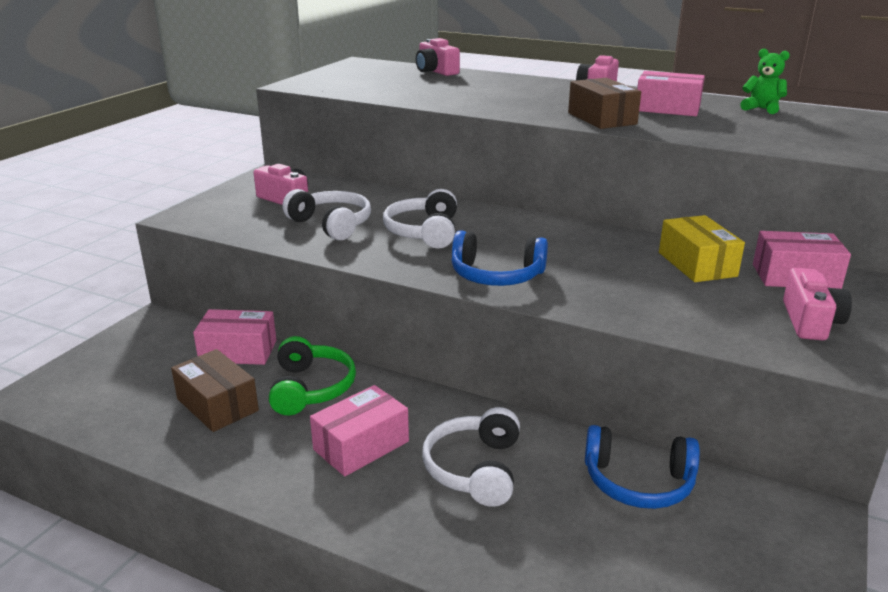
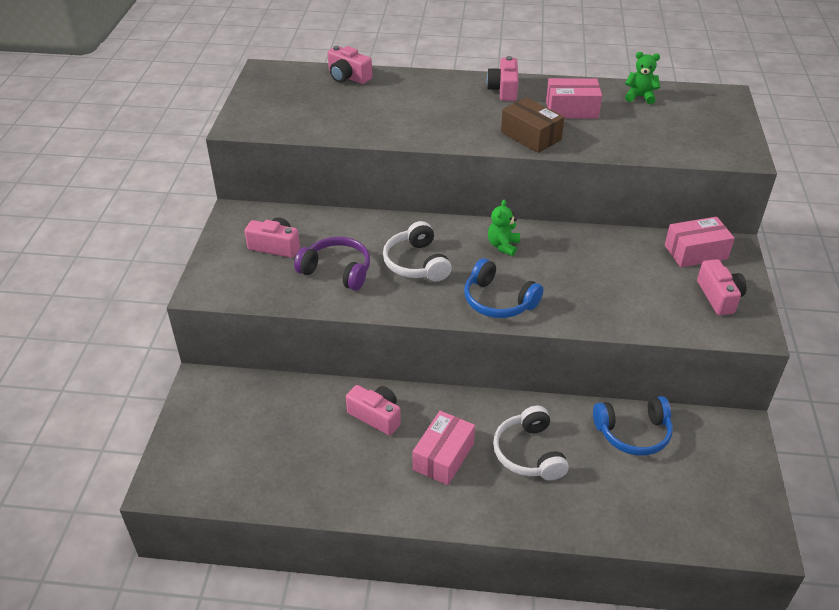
camera: 20 degrees left, 15 degrees up
(217, 405) = (316, 451): brown box -> none
(238, 351) = (295, 396): pink box -> none
(311, 388) = (376, 416): green headphones -> pink camera
(332, 224) = (337, 271): white headphones -> purple headphones
(496, 275) = (498, 301): blue headphones -> blue headphones turned 45 degrees clockwise
(537, 234) = (503, 246): none -> green teddy bear
(697, 264) = (628, 254): yellow box -> none

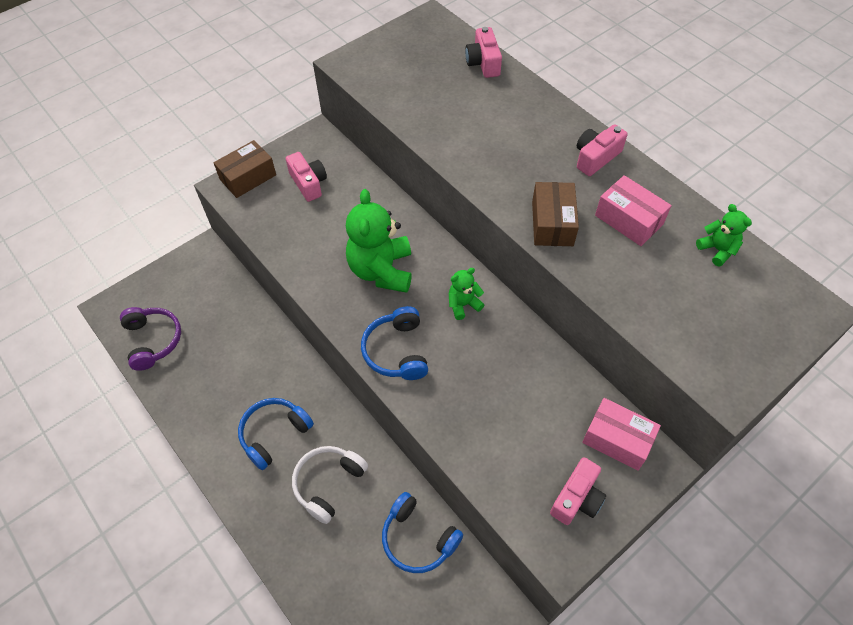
camera: 45 degrees right, 15 degrees up
(213, 273) = (248, 177): none -> brown box
(337, 271) = (322, 235): purple headphones -> purple headphones (153, 340)
(376, 416) = (270, 366): pink camera -> none
(416, 263) = (381, 270): white headphones -> green teddy bear
(443, 456) = (274, 434): pink box -> blue headphones

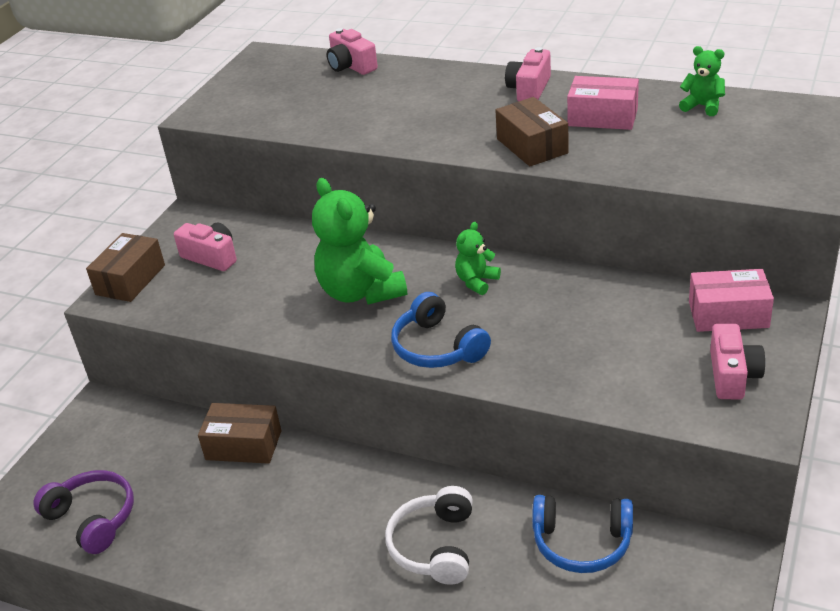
camera: 25 degrees left, 20 degrees down
(267, 333) = (243, 445): none -> brown box
(274, 434) = (328, 533): blue headphones -> none

